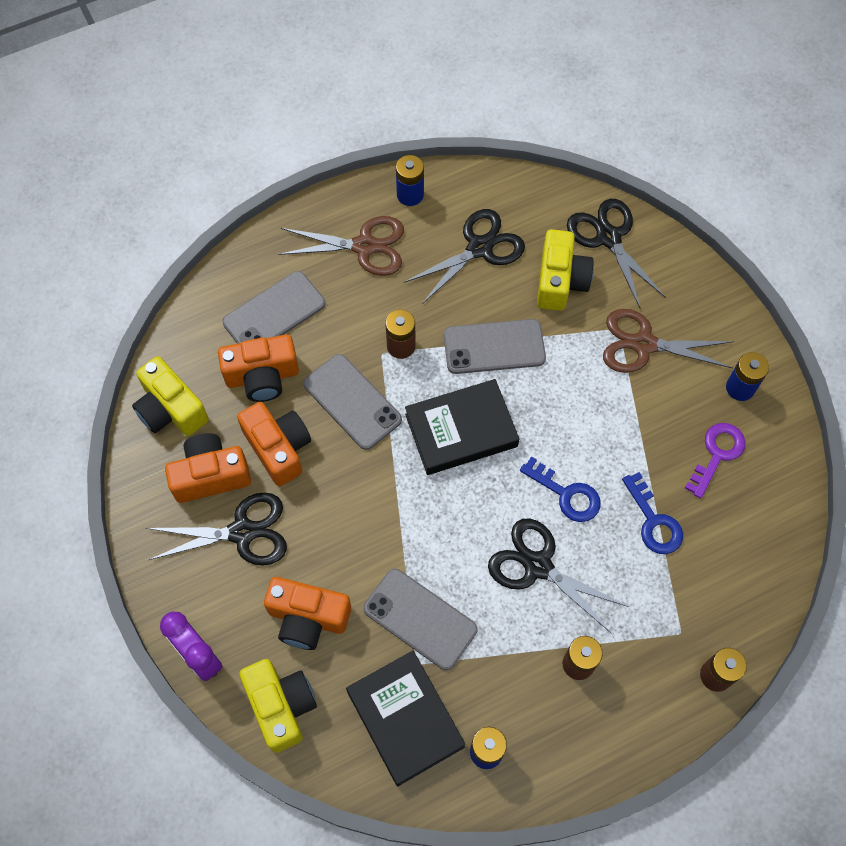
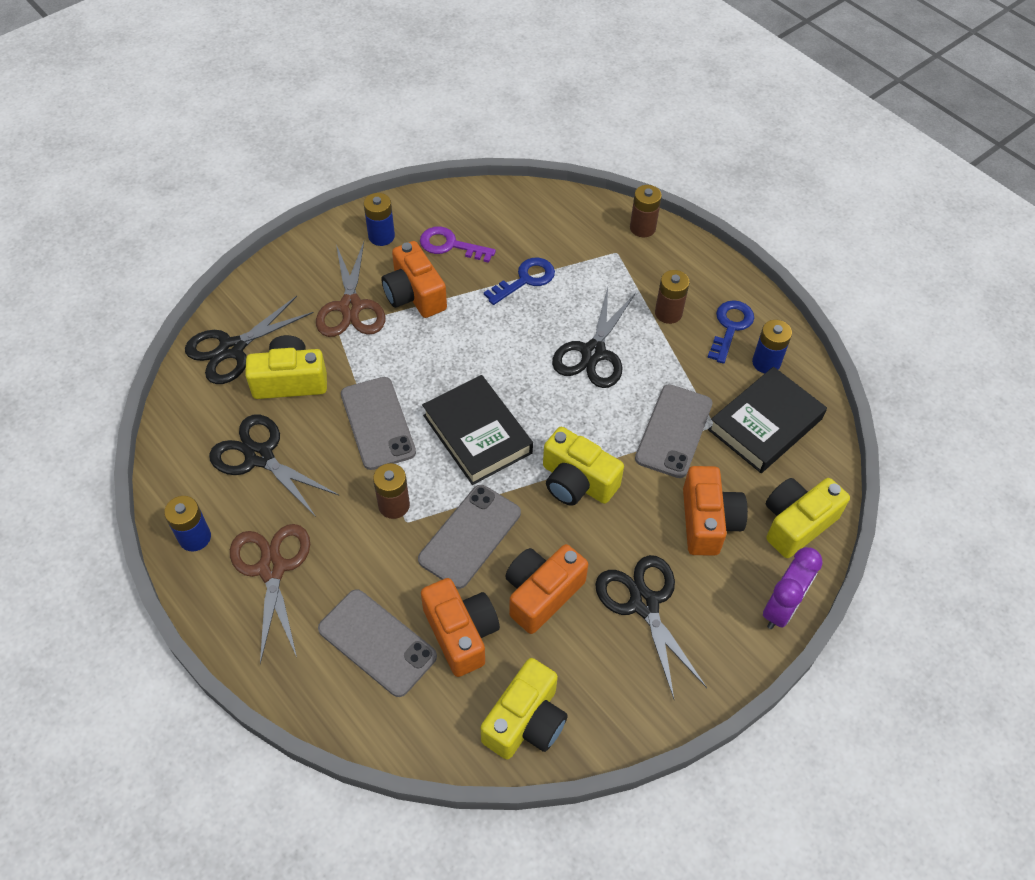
camera: 105 degrees left, 10 degrees down
(210, 475) = (592, 653): orange camera -> orange camera (414, 294)
(385, 508) = (577, 481): none -> yellow camera
(566, 494) = (519, 343): blue key -> blue key (730, 327)

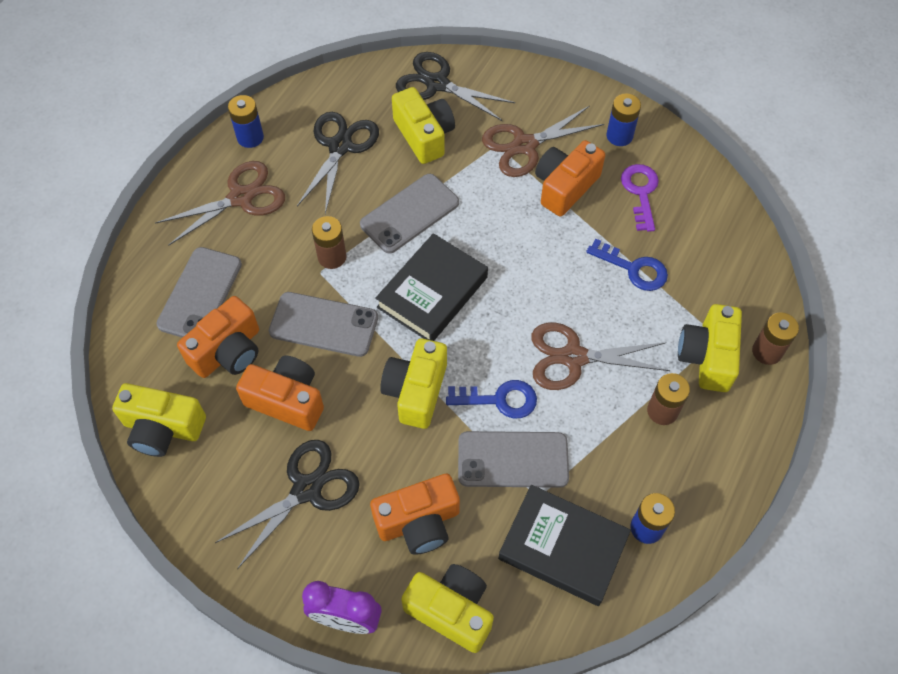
camera: 70 degrees right, 5 degrees up
(593, 353) = (573, 357): black scissors -> brown scissors
(631, 265) = (707, 357): none -> yellow camera
(730, 327) = (676, 478): blue key -> blue key (499, 400)

